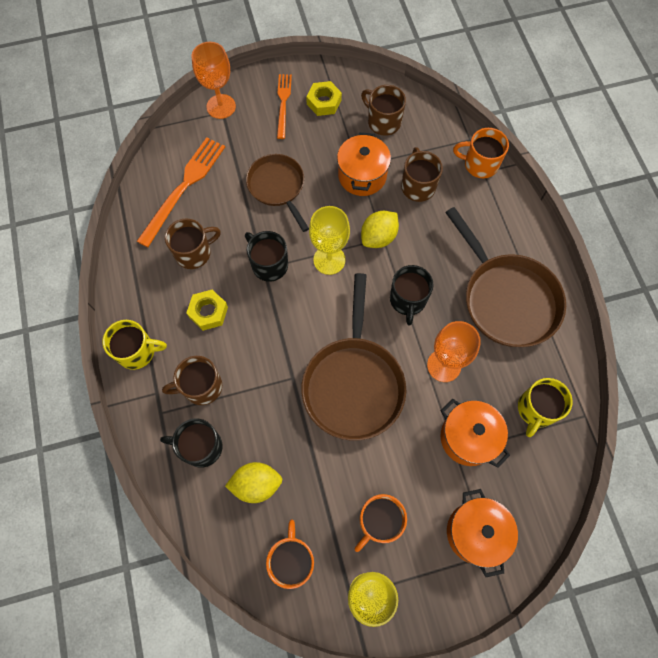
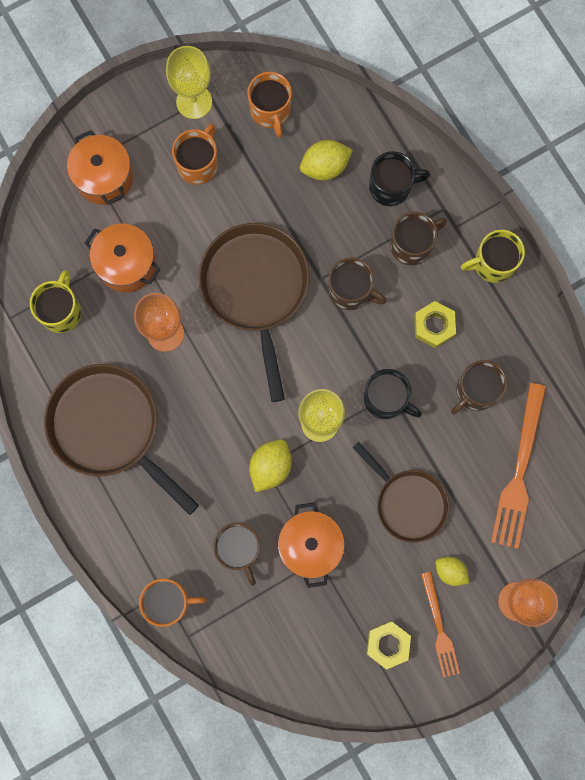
camera: 165 degrees right, 10 degrees up
(262, 135) = (450, 571): none -> yellow lemon
(383, 122) = (304, 634): brown mug -> brown mug (351, 291)
(408, 300) = (219, 397): black mug -> none

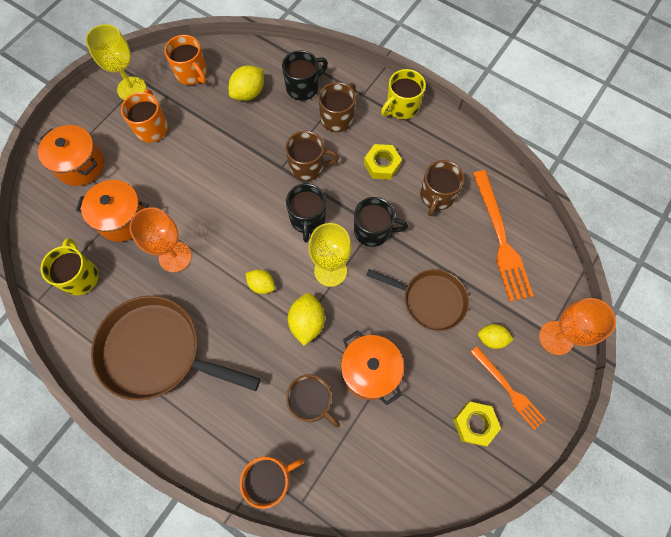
camera: 25 degrees left, 10 degrees down
(241, 405) = (261, 285): none -> yellow lemon
(256, 289) = (234, 195): brown pan -> none
(322, 354) = (307, 219): none -> black mug

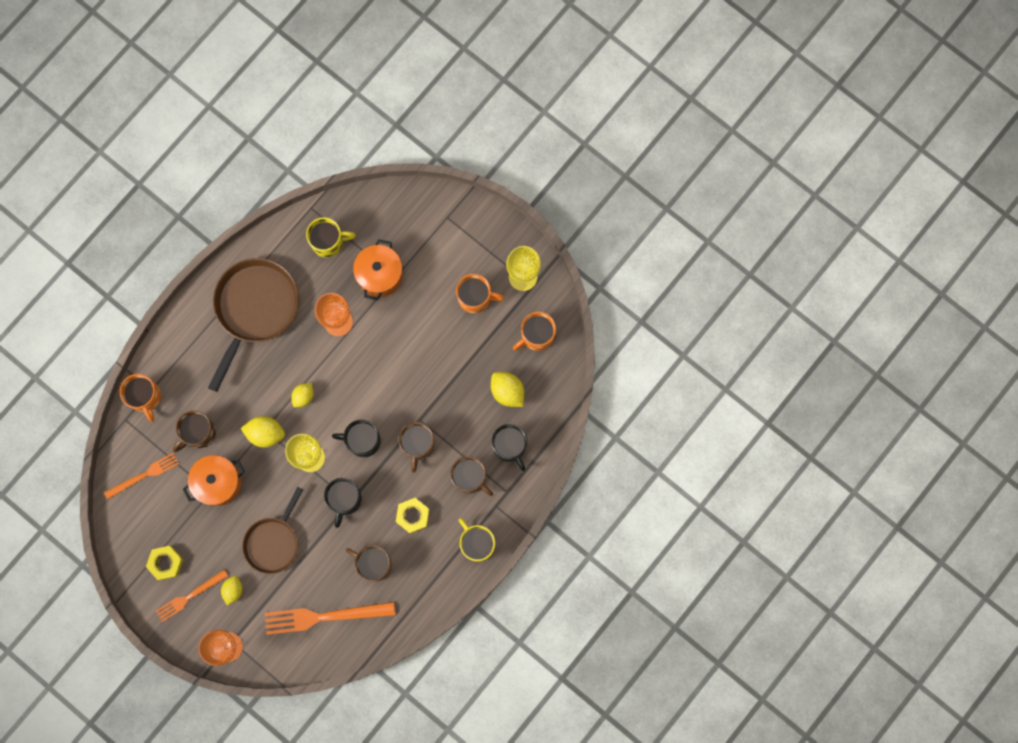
camera: 95 degrees right, 10 degrees up
(80, 165) = (440, 234): orange pot -> none
(371, 467) = (144, 475): none -> orange fork

